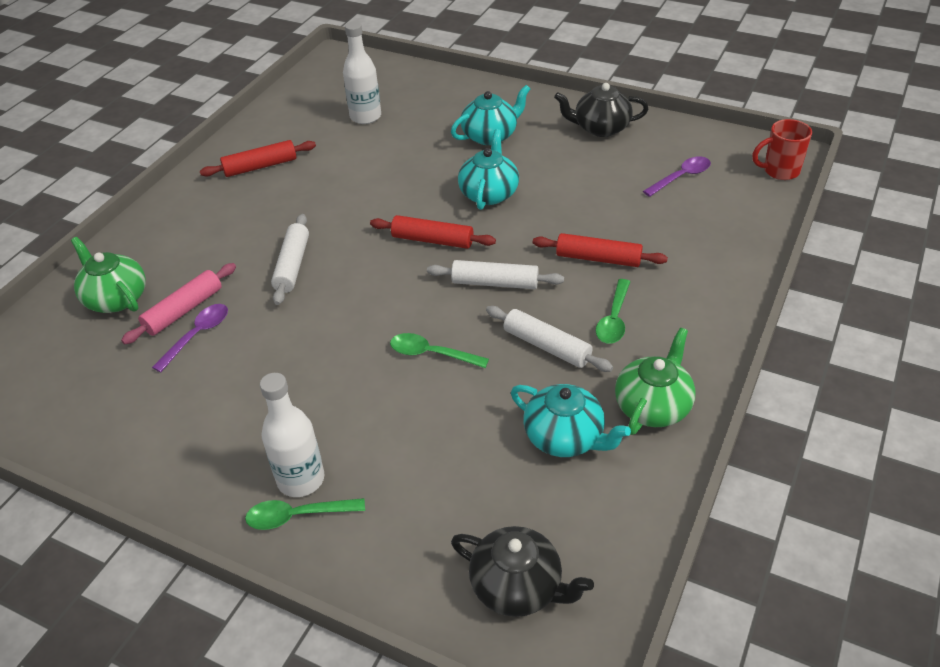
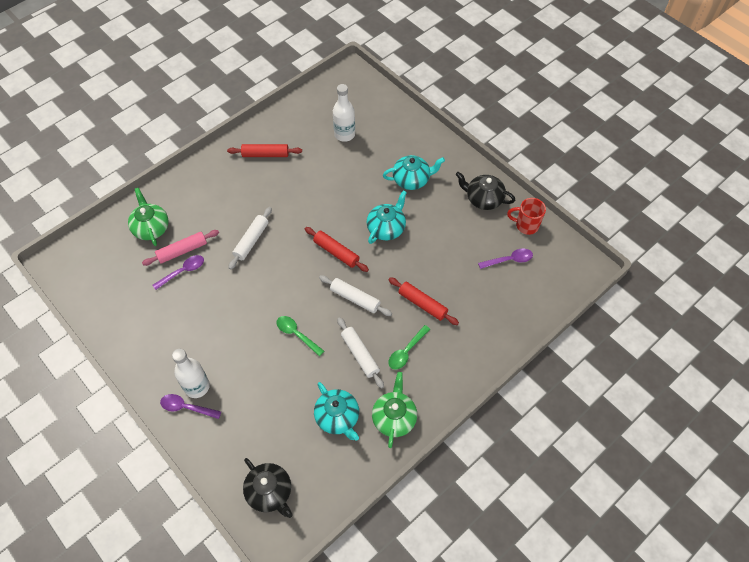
camera: 20 degrees right, 15 degrees up
(297, 516) = (186, 407): green spoon -> purple spoon
(653, 406) = (394, 418): green teapot -> green teapot turned 45 degrees counterclockwise
(779, 171) = (574, 279): red mug -> red mug (526, 225)

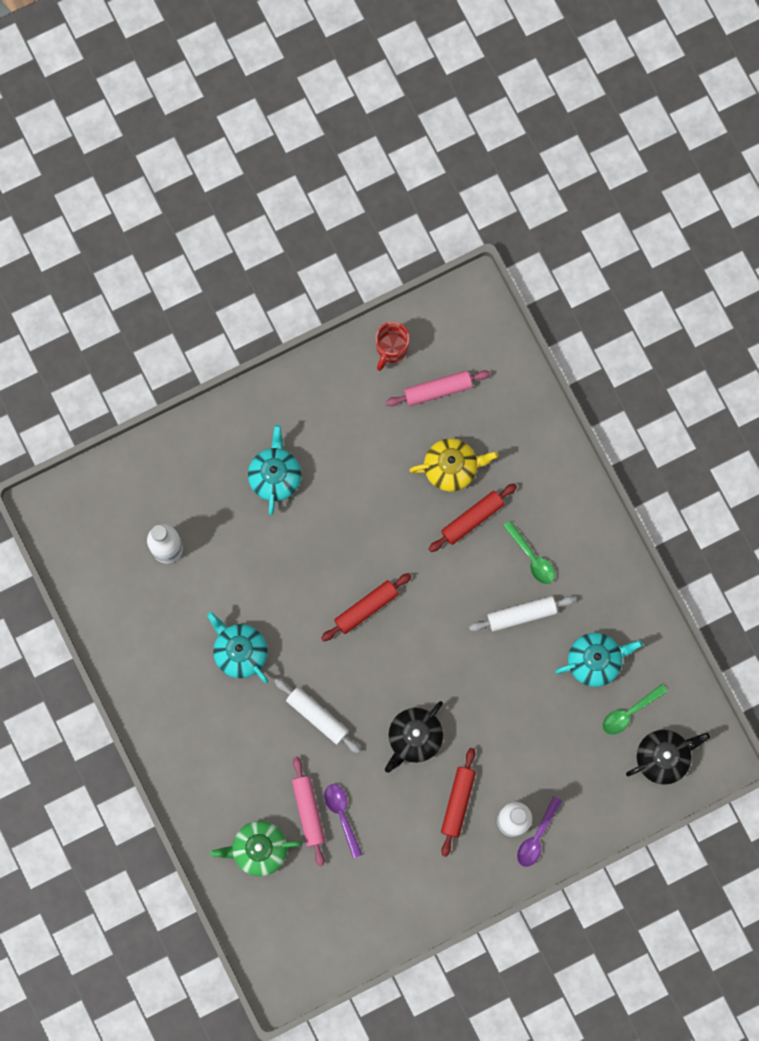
camera: 75 degrees left, 20 degrees up
(265, 154) = (172, 669): red rolling pin -> red rolling pin (458, 802)
(296, 334) = (473, 686): green spoon -> green spoon (629, 712)
(355, 298) = (442, 601): white rolling pin -> none
(386, 228) = (346, 532): turquoise teapot -> turquoise teapot (240, 652)
(394, 418) = (612, 596): green teapot -> none
(456, 282) = (451, 467): none -> yellow teapot
(483, 199) = (334, 390): black teapot -> black teapot (414, 738)
(509, 260) = (437, 390): purple spoon -> pink rolling pin

